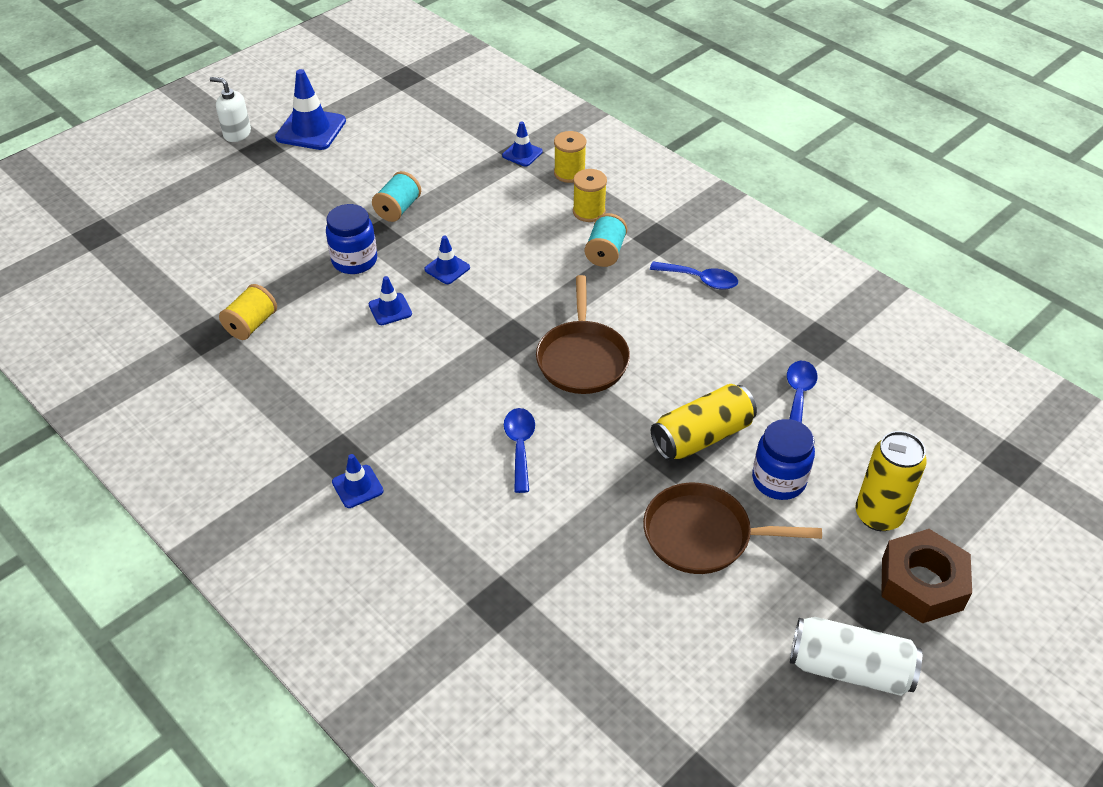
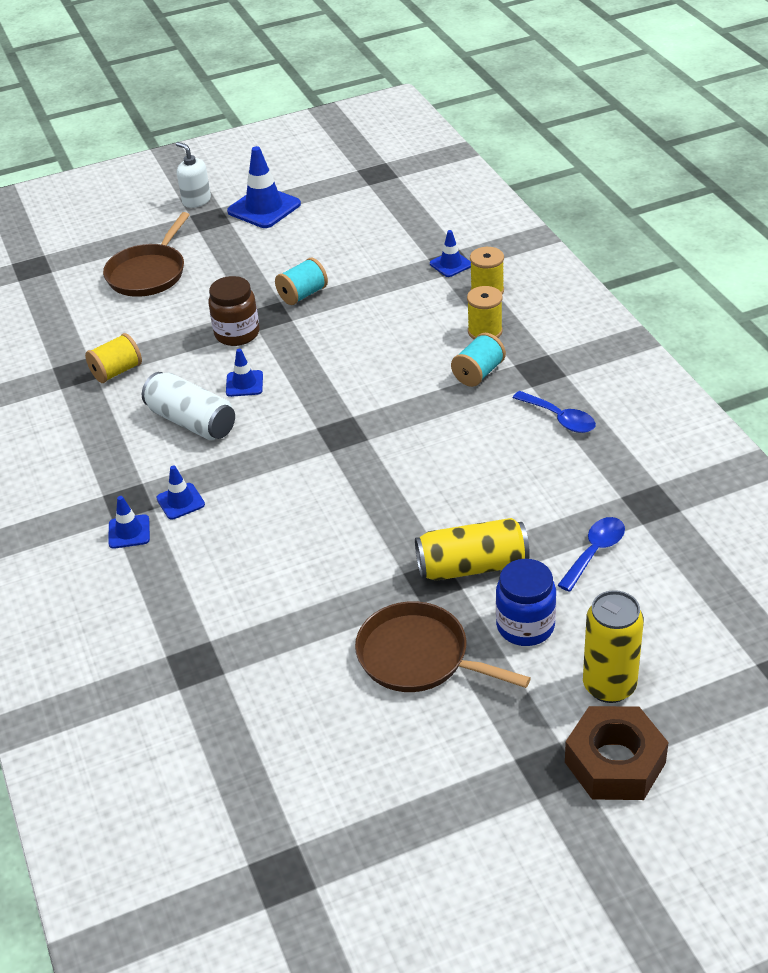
camera: 25 degrees right, 5 degrees down
(354, 261) = (237, 334): blue jar -> brown jar
(447, 268) = (317, 358): blue traffic cone -> blue traffic cone (180, 501)
(520, 446) = (292, 532): blue spoon -> none
(582, 359) = (397, 467): brown pan -> brown pan (148, 273)
(849, 668) = (490, 818): white can -> white can (192, 421)

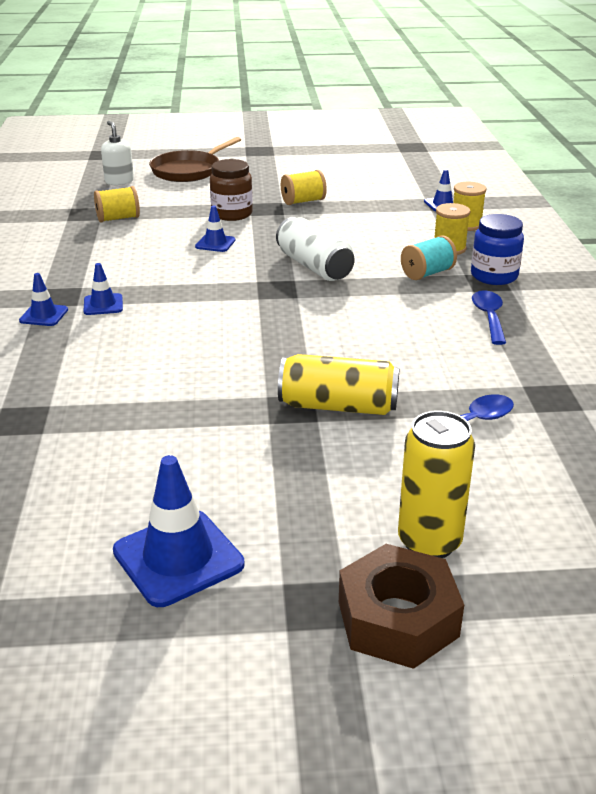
camera: 15 degrees right, 10 degrees down
(192, 421) = (153, 258): white can -> white can (314, 266)
(196, 201) = (256, 140): white soap dispenser -> white soap dispenser (119, 181)
(264, 208) = (306, 151): blue traffic cone -> blue traffic cone (178, 558)
(302, 295) = (303, 201): turquoise spool -> yellow spool
(418, 656) = (237, 465): brown pan -> none
(525, 626) = (364, 466): blue jar -> blue jar (494, 276)
(560, 418) = (489, 317): blue spoon -> blue spoon turned 150 degrees counterclockwise

